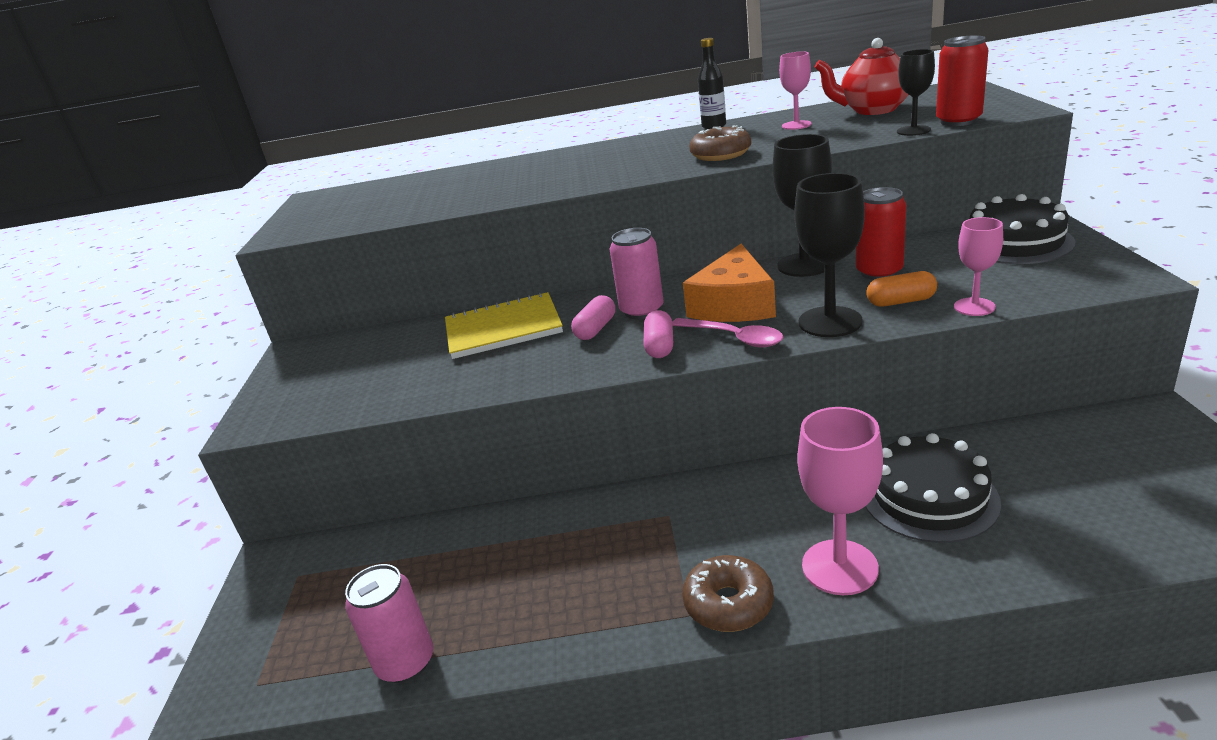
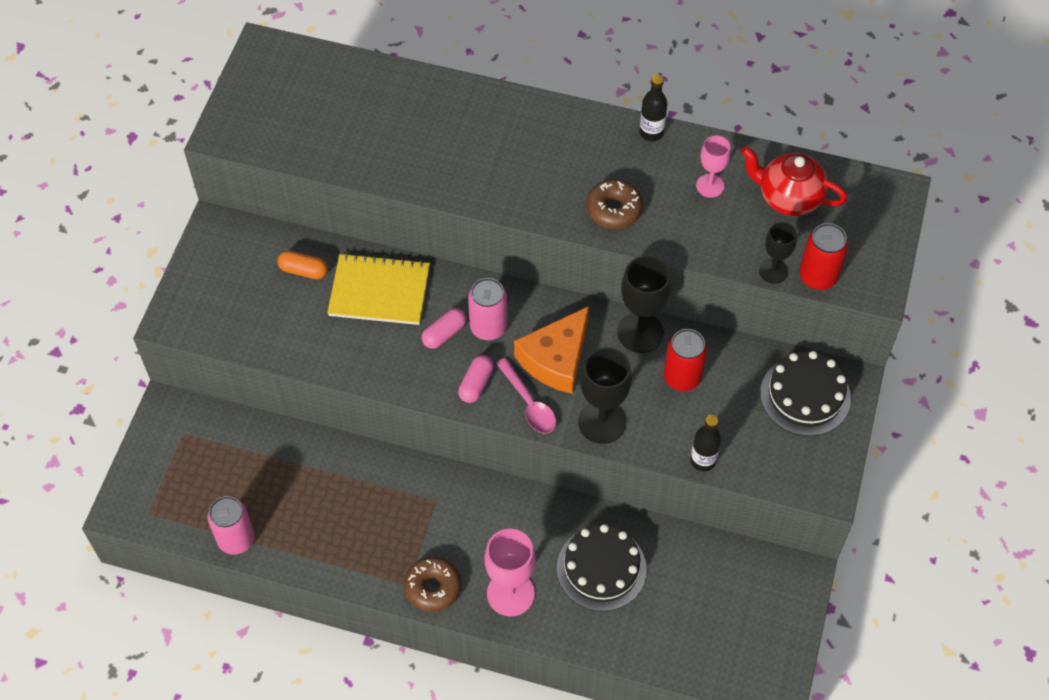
camera: 15 degrees right, 30 degrees up
(901, 301) = (664, 425): orange capsule -> orange capsule (303, 270)
(974, 307) = (703, 460): pink goblet -> black bottle

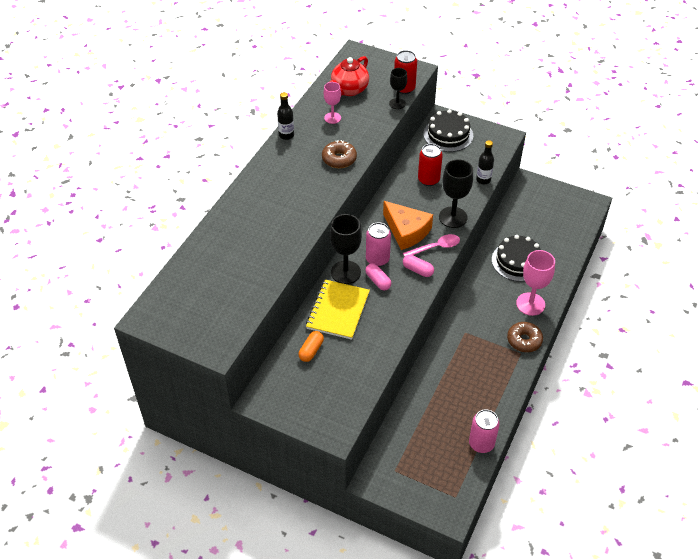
camera: 80 degrees left, 10 degrees down
(640, 333) = (395, 192): black goblet -> black goblet (345, 272)

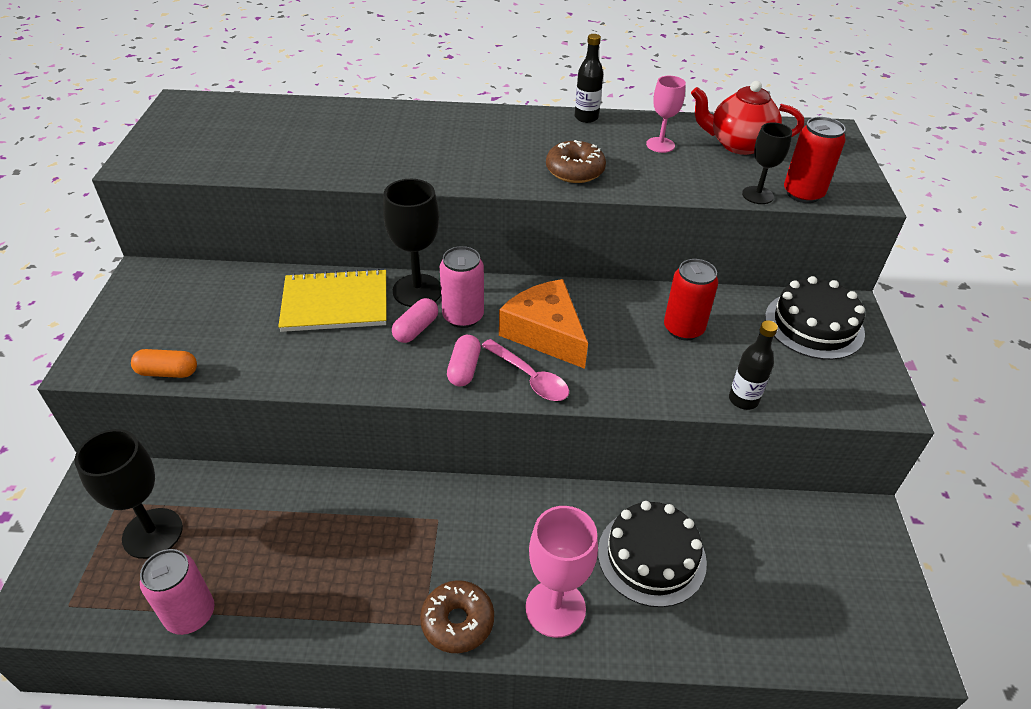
camera: 65 degrees right, 5 degrees down
(311, 350) = (247, 297): orange capsule -> orange capsule (168, 372)
(406, 231) = (545, 333): orange cheese -> orange cheese turned 120 degrees clockwise
(453, 217) = (617, 382): black goblet -> black goblet (152, 533)

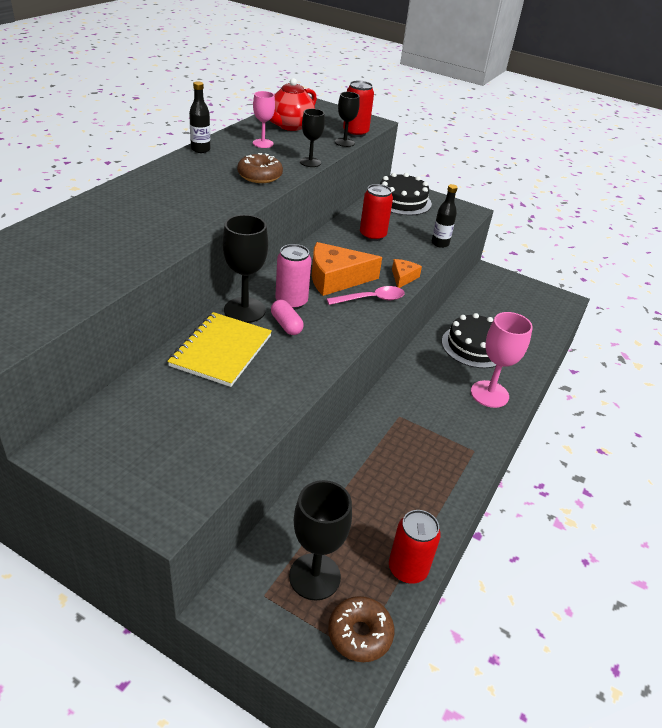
camera: 65 degrees left, 5 degrees down
(168, 372) = (224, 463): orange capsule -> none
(190, 614) = (407, 569): pink can -> red can
(457, 621) = (479, 435): brown donut -> brown donut (359, 634)
(464, 369) = (343, 320): pink capsule -> none
(610, 390) = (403, 277): none -> orange cheese
(659, 190) = (310, 162): none -> black goblet

